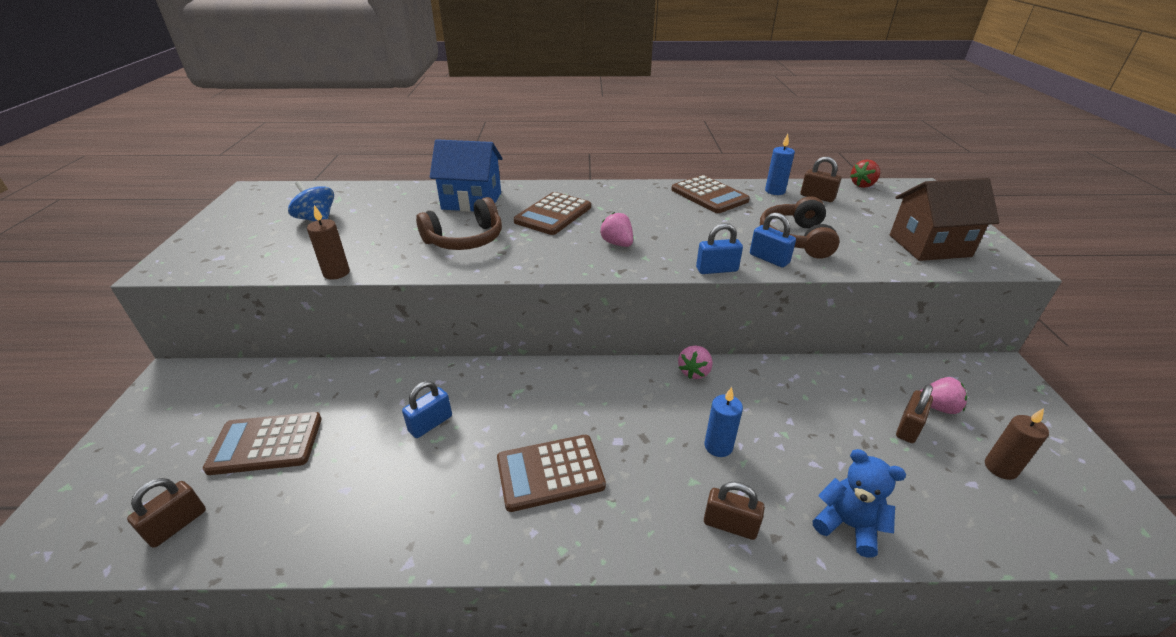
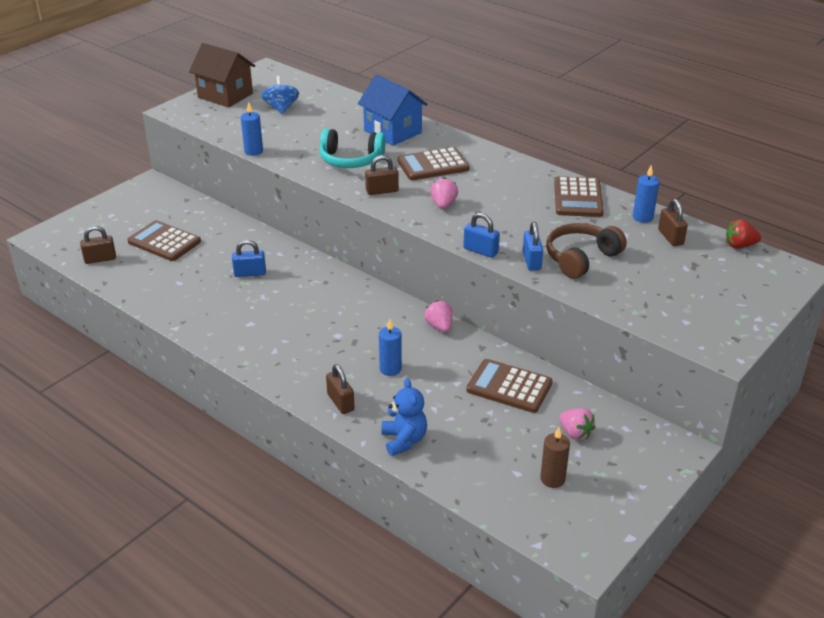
camera: 40 degrees right, 0 degrees up
(336, 273) = (253, 151): brown candle -> blue candle
(465, 239) = (350, 160): brown headphones -> turquoise headphones
(550, 473) = (281, 329): brown calculator -> brown calculator (509, 387)
(694, 372) = (439, 326): pink strawberry -> pink strawberry turned 90 degrees clockwise
(908, 428) = (530, 429): brown padlock -> brown padlock (382, 191)
(929, 246) = (682, 311): brown house -> brown house (225, 95)

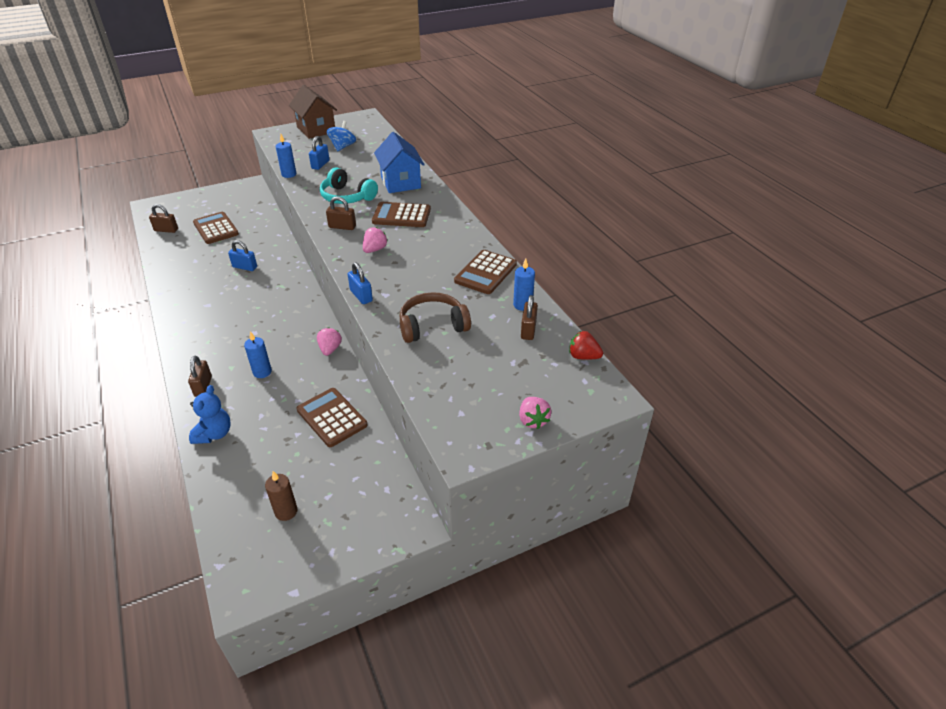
camera: 25 degrees right, 5 degrees up
(531, 261) = (390, 316): blue padlock -> blue padlock (320, 164)
(575, 433) = (342, 478): pink strawberry -> pink strawberry (533, 420)

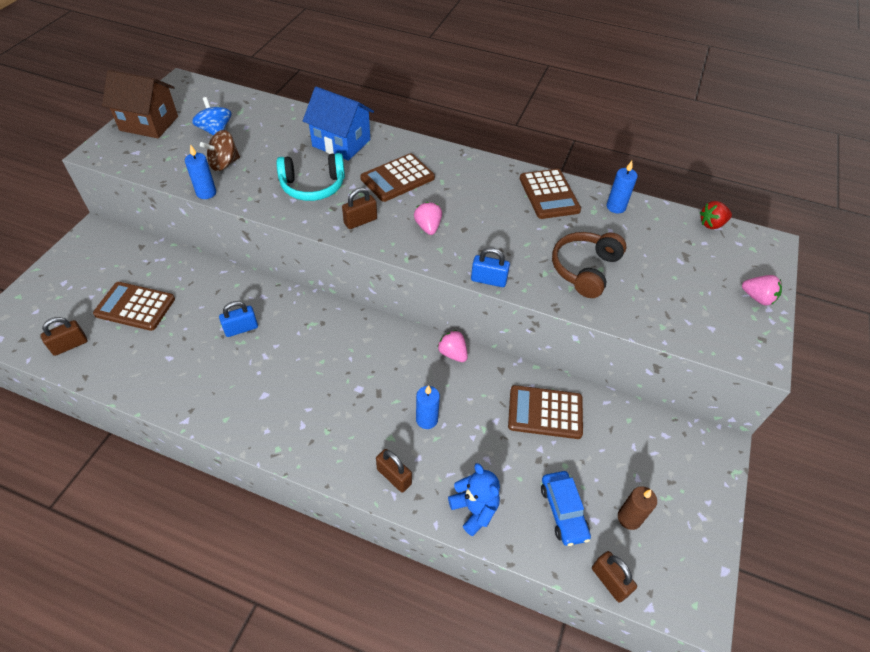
camera: 45 degrees left, 10 degrees up
(256, 475) = (563, 511): none -> blue car
(320, 164) = (224, 164): blue padlock -> brown spinning top
(528, 330) = (650, 226): brown padlock -> brown padlock (609, 581)

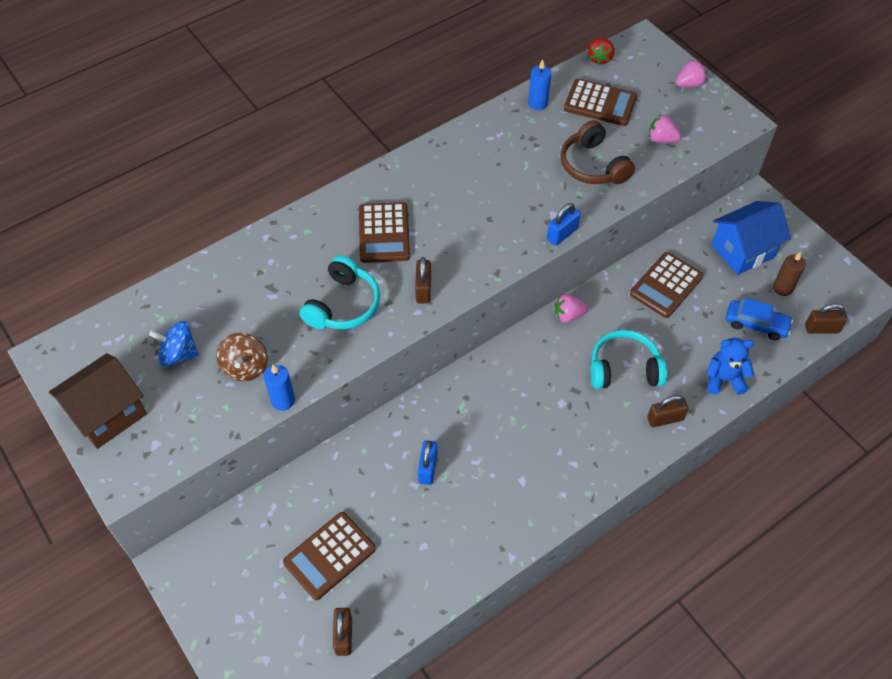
camera: 55 degrees left, 5 degrees up
(341, 143) = (293, 252): blue house -> blue house (743, 251)
(427, 419) = (624, 369): blue candle -> turquoise headphones
(428, 227) = (468, 243): pink strawberry -> pink strawberry (661, 139)
(549, 194) = (490, 137): brown calculator -> brown calculator (600, 103)

